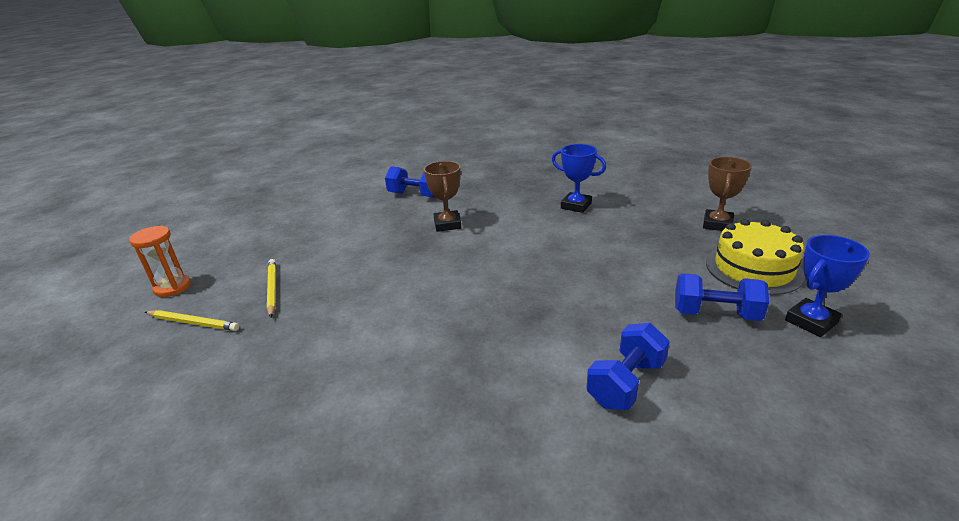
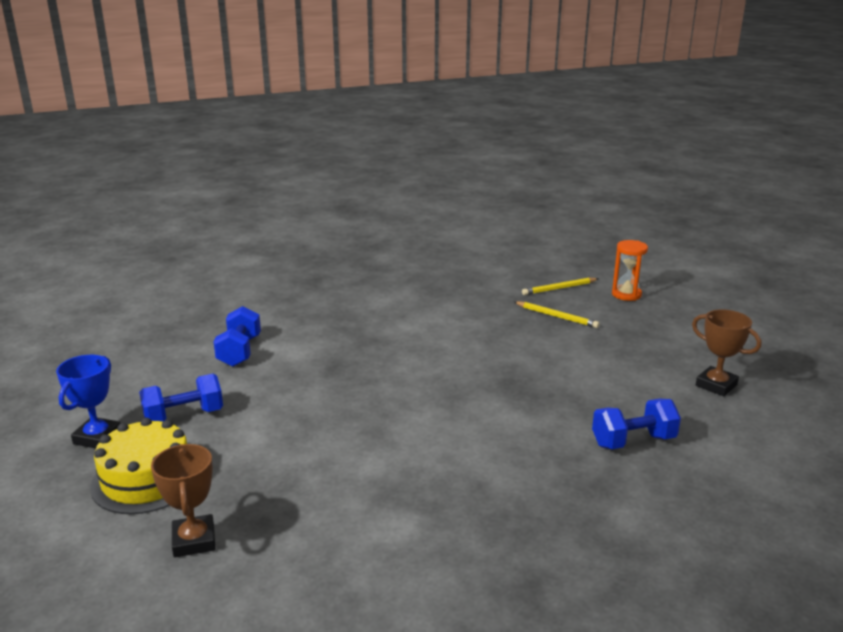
camera: 140 degrees right, 5 degrees down
(447, 224) = (522, 416): brown trophy -> brown trophy (716, 385)
(576, 206) = (406, 504): blue trophy -> none

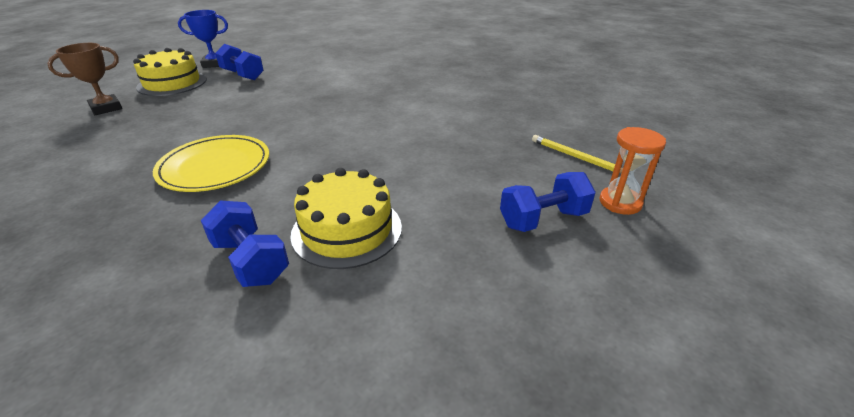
camera: 65 degrees right, 10 degrees up
(239, 351) = (330, 69): blue dumbbell -> blue dumbbell (543, 219)
(461, 451) = (215, 167): none -> yellow plate
(556, 316) = (504, 167): yellow pencil -> none
(611, 396) = (347, 230): none -> yellow cake
(716, 385) = (425, 319): brown trophy -> none

